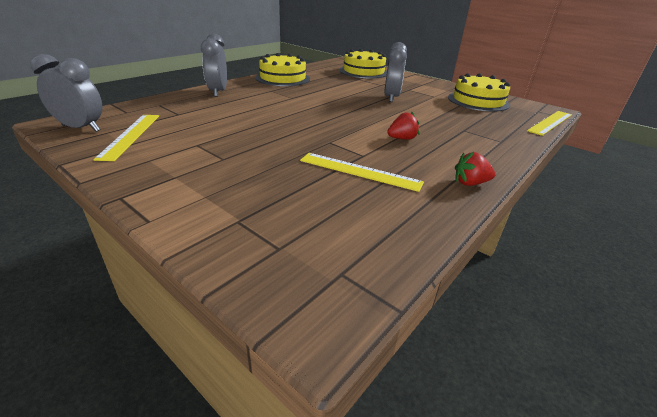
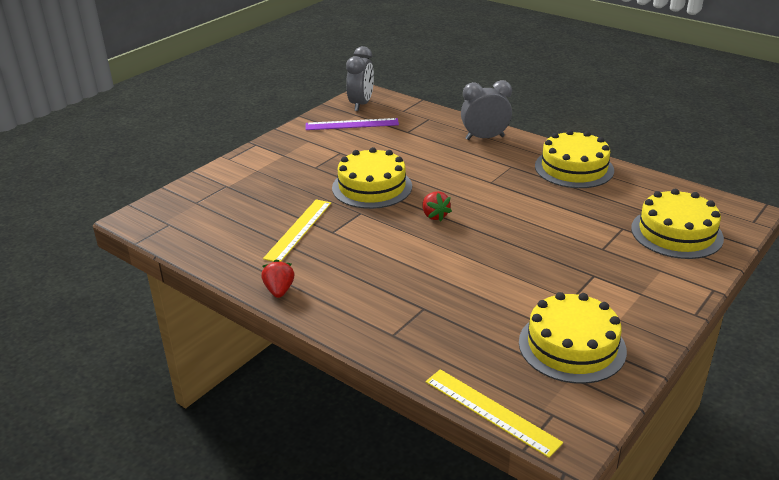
camera: 90 degrees right, 0 degrees up
(130, 135) = (352, 124): yellow ruler -> purple ruler
(283, 134) = (372, 187): none -> yellow cake
(391, 98) = (535, 256): grey clock -> none
(402, 138) = (380, 257): red strawberry -> red strawberry (434, 216)

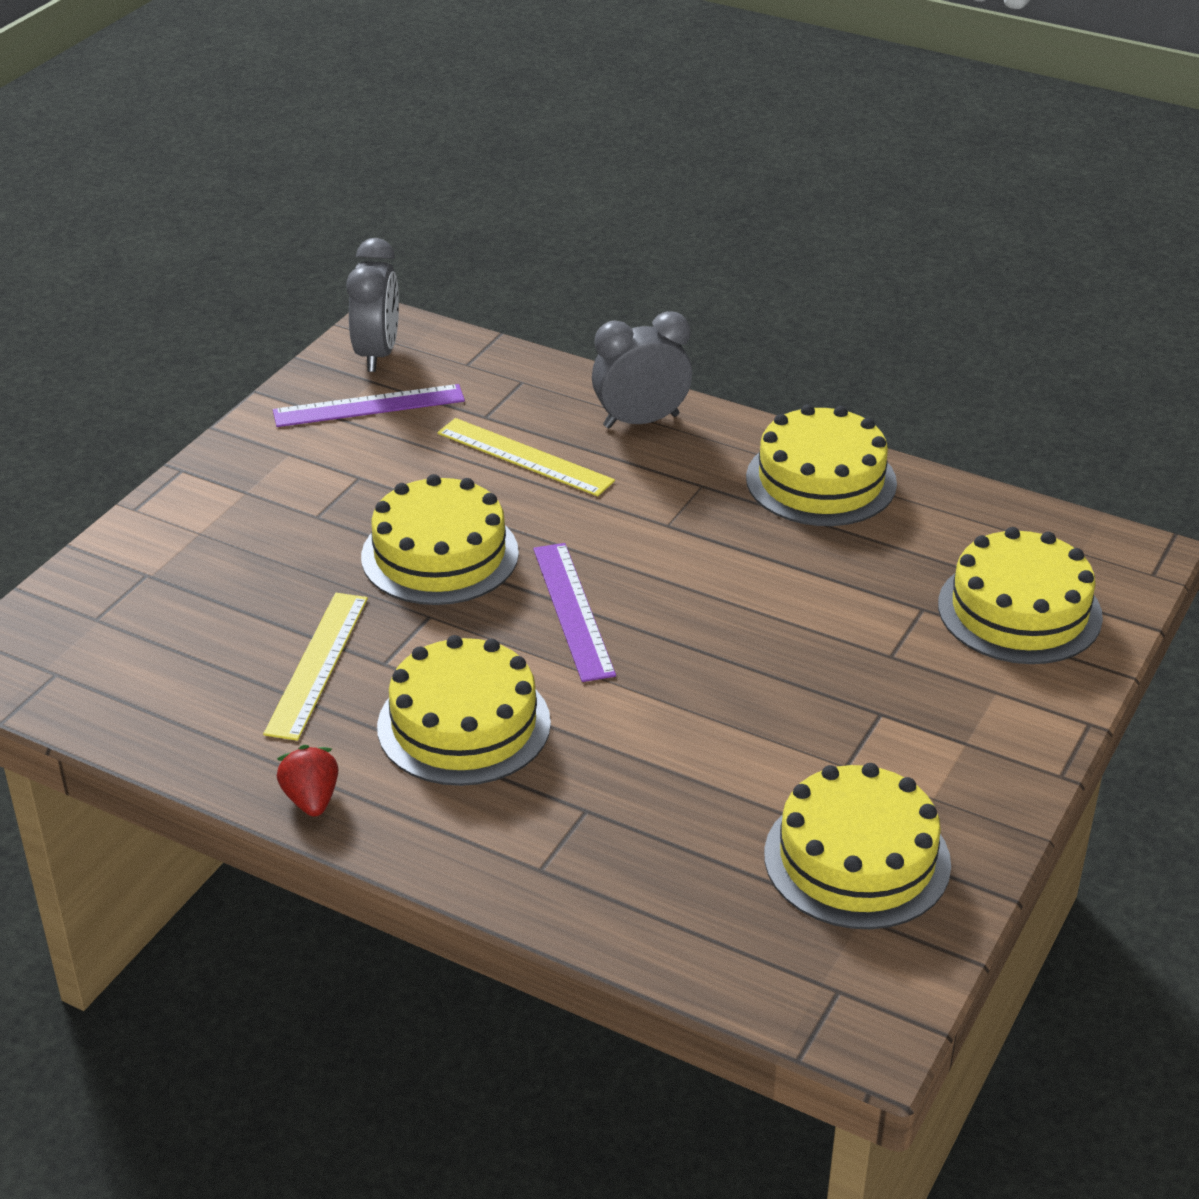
camera: 10 degrees left, 5 degrees up
(367, 262) = (464, 724): none -> yellow cake
(434, 216) = (573, 610): red strawberry -> purple ruler
(491, 411) = (735, 996): yellow ruler -> yellow ruler (525, 457)

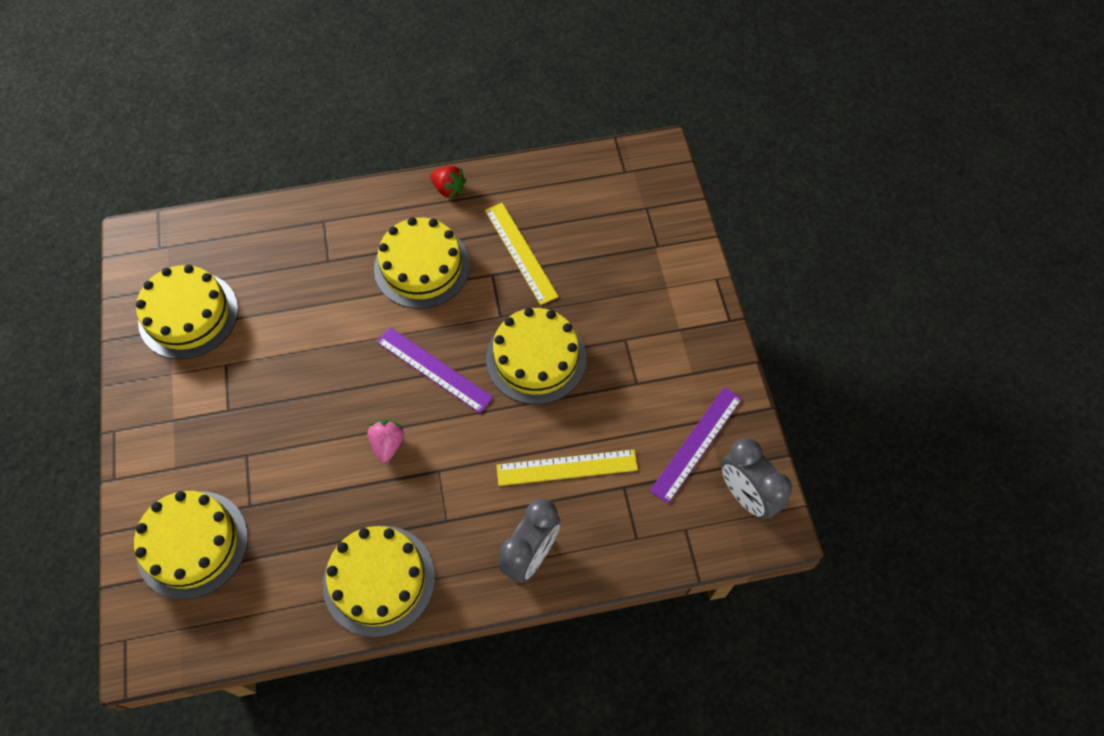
camera: 140 degrees right, 25 degrees up
(703, 575) = (388, 444): none -> pink strawberry

